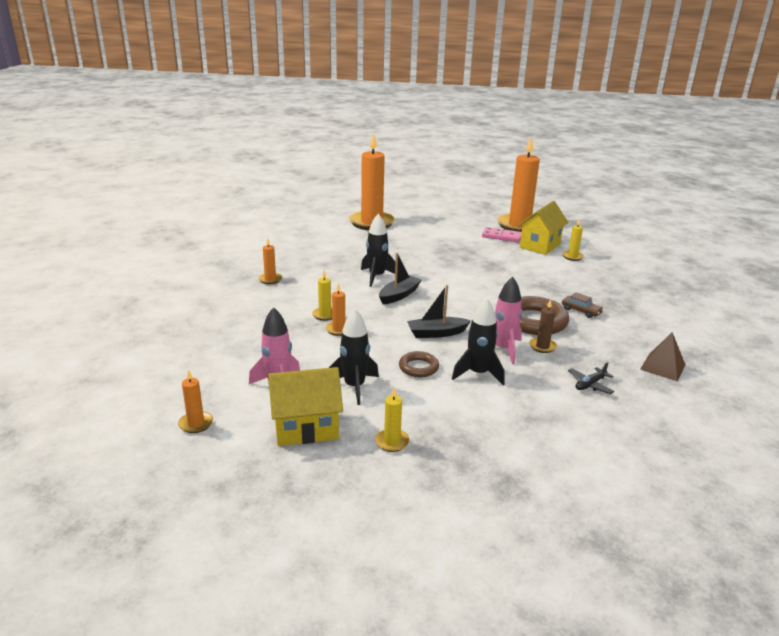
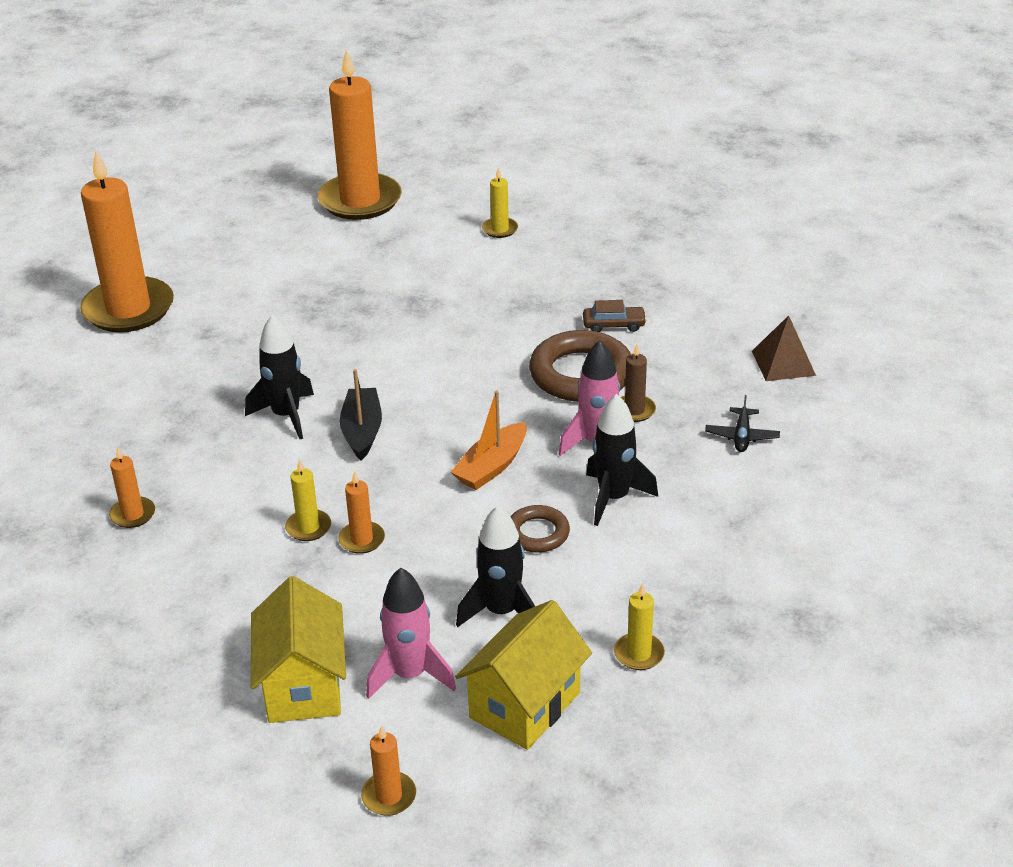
camera: 40 degrees left, 10 degrees up
(436, 333) = (492, 466): black boat -> orange boat
(502, 236) = (362, 237): pink domino -> none
(540, 245) = (434, 229): yellow house -> yellow house (303, 685)

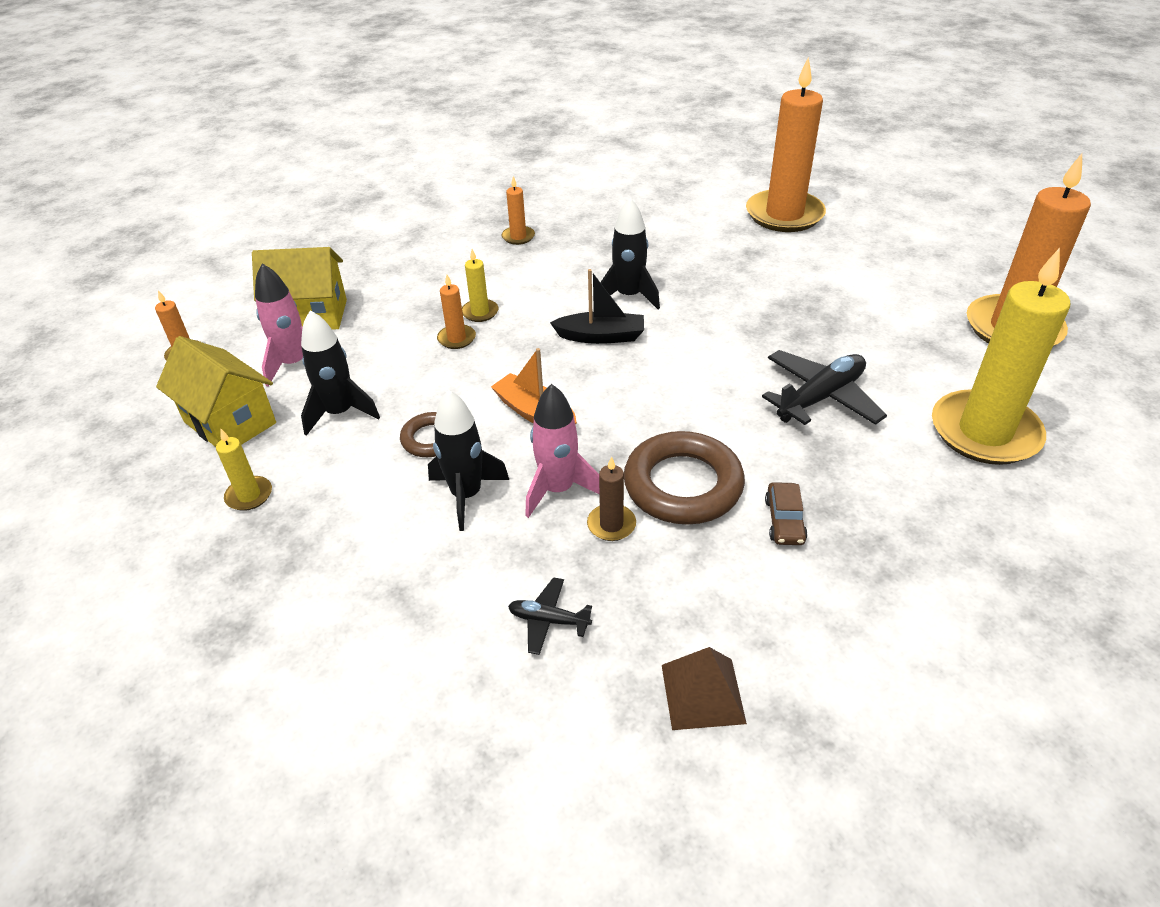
camera: 95 degrees right, 5 degrees up
(460, 301) = (820, 397): none -> black plane
(500, 229) = (984, 432): yellow candle -> yellow candle, size x2.38

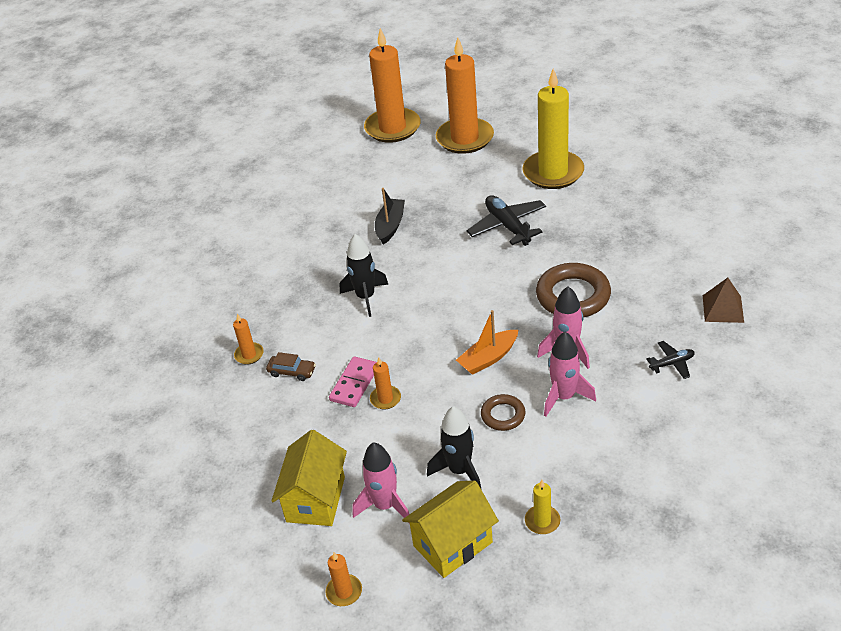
camera: 75 degrees left, 0 degrees up
(466, 495) = (564, 397): black rocket -> pink rocket
(480, 312) = (354, 383): yellow candle -> pink domino
(548, 620) = (672, 363): black plane -> black plane turned 135 degrees counterclockwise
(601, 336) = (411, 317): black boat -> black boat (390, 226)
(611, 525) = (601, 330): brown candle -> none
(784, 215) = (291, 203): orange candle -> orange candle (392, 128)
(784, 521) = (609, 260): brown car -> brown car (292, 372)

